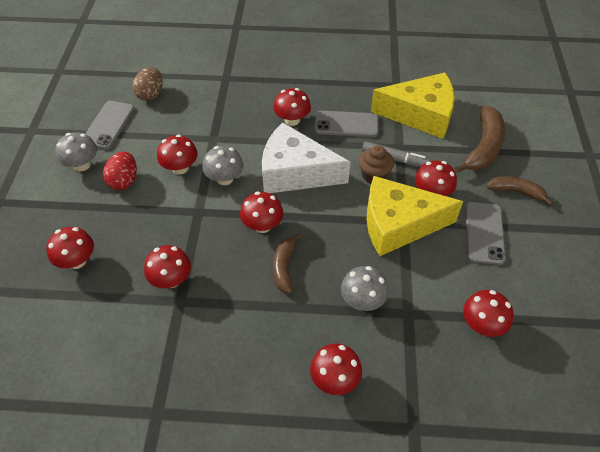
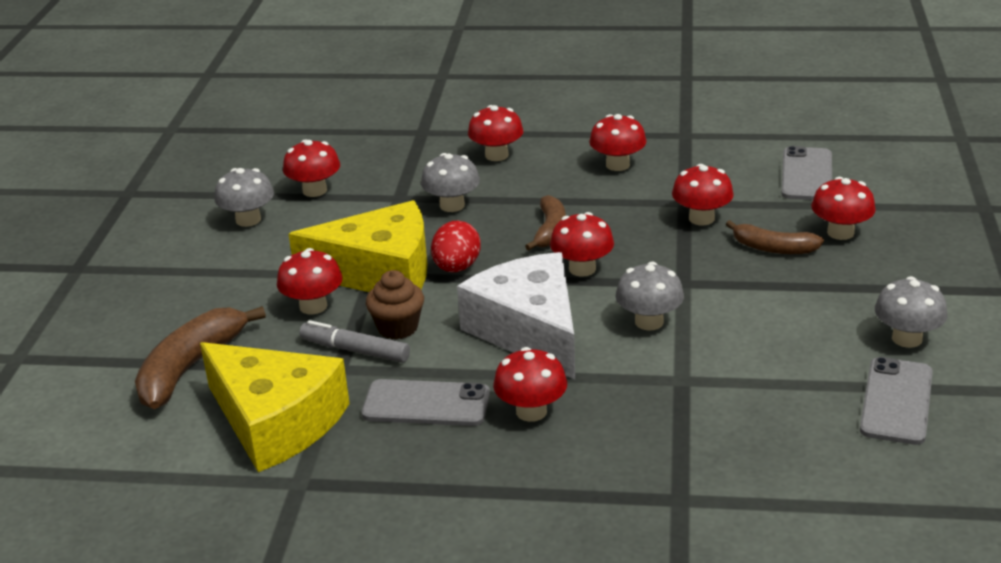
camera: 175 degrees left, 20 degrees down
(124, 181) = (819, 317): red egg -> red egg (456, 268)
(151, 94) = (838, 461): brown egg -> none
(180, 168) = (730, 335): red mushroom -> red mushroom (617, 165)
(295, 172) = (530, 331): white cheese -> white cheese turned 135 degrees counterclockwise
(420, 114) = (275, 422): yellow cheese -> yellow cheese turned 150 degrees counterclockwise
(484, 233) = (261, 265): grey phone -> grey phone (807, 175)
(516, 192) = (180, 309): brown banana -> brown banana (773, 248)
(519, 285) = (248, 220): none -> grey mushroom

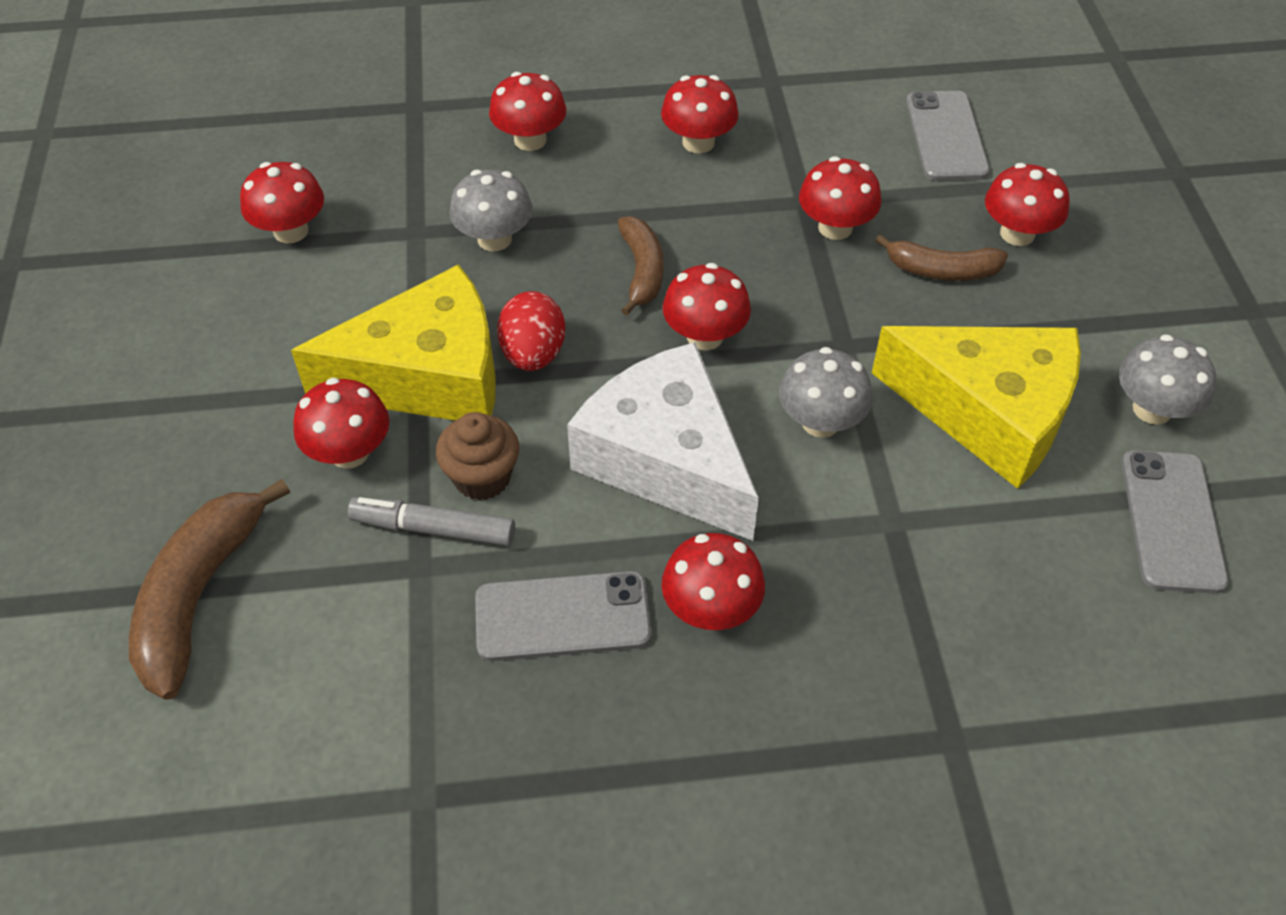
camera: 15 degrees left, 20 degrees up
(248, 220) = (208, 297): grey mushroom -> none
(275, 422) = (356, 683): yellow cheese -> yellow cheese (988, 412)

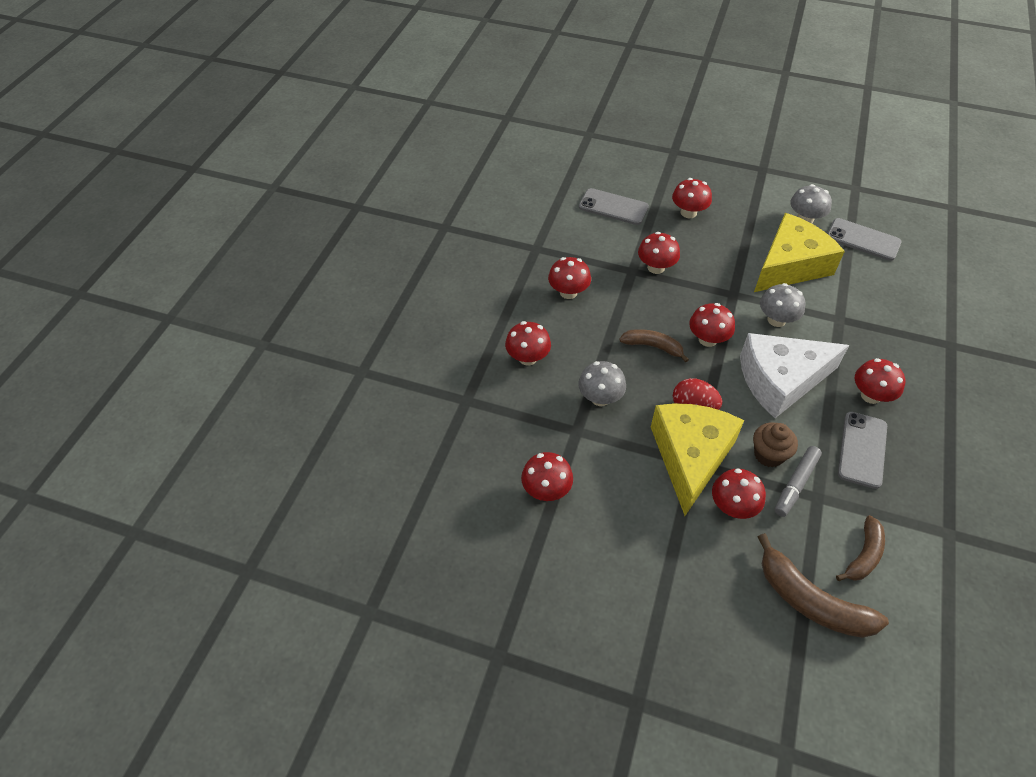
camera: 65 degrees left, 0 degrees up
(942, 270) = (700, 245): brown banana -> brown banana (863, 555)

